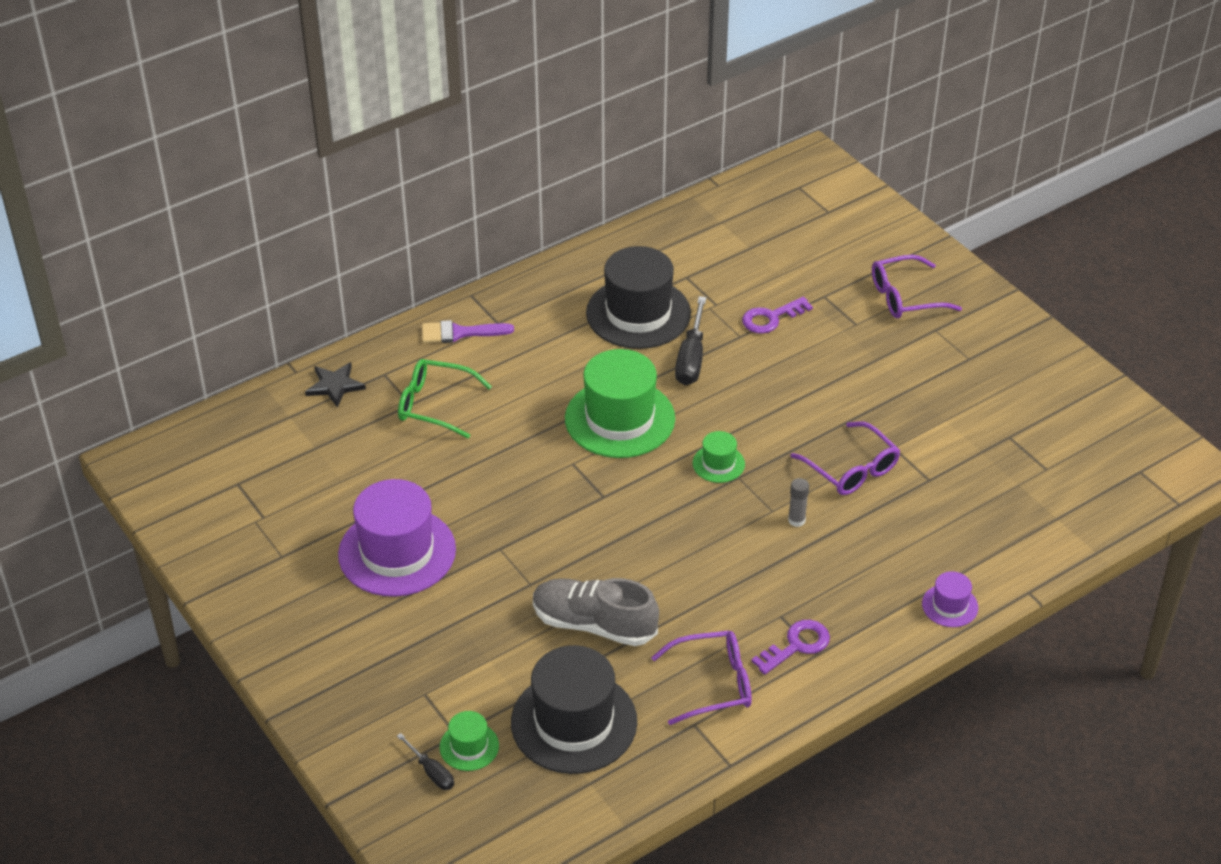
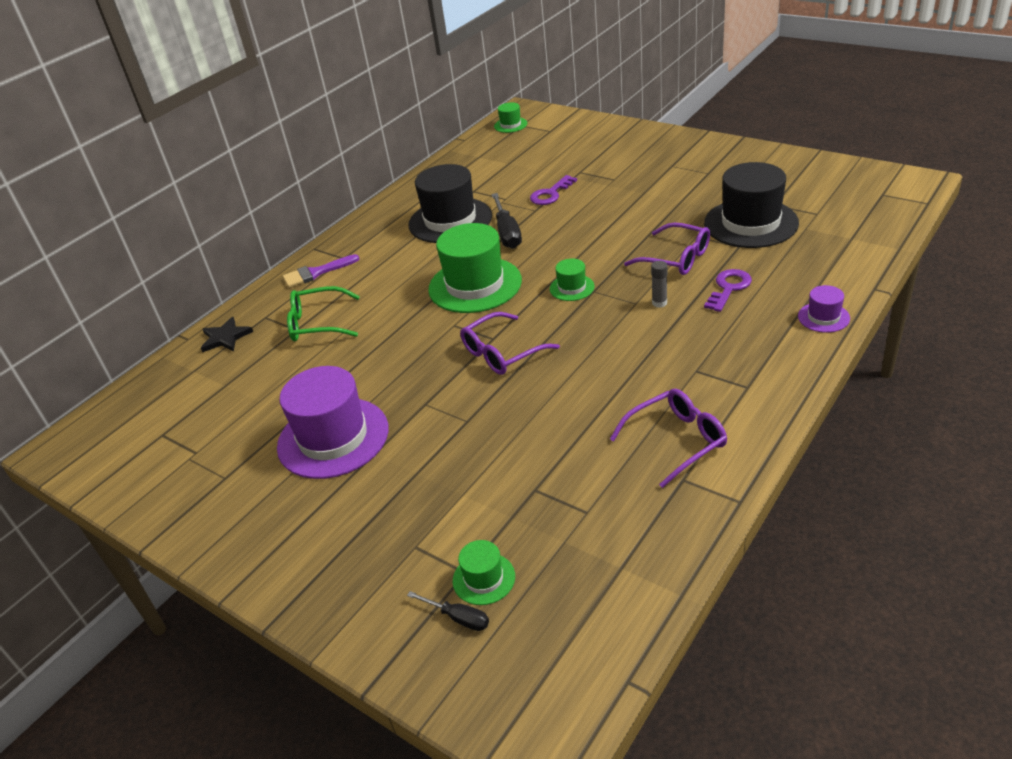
camera: 15 degrees left, 5 degrees down
(574, 722) = (572, 518): black hat -> black hat (750, 223)
(594, 624) = (542, 432): grey shoe -> none
(786, 181) = (510, 125): none -> green hat
(796, 645) = (725, 387): purple key -> purple key (728, 288)
(906, 297) = (637, 155): purple glasses -> purple glasses (502, 352)

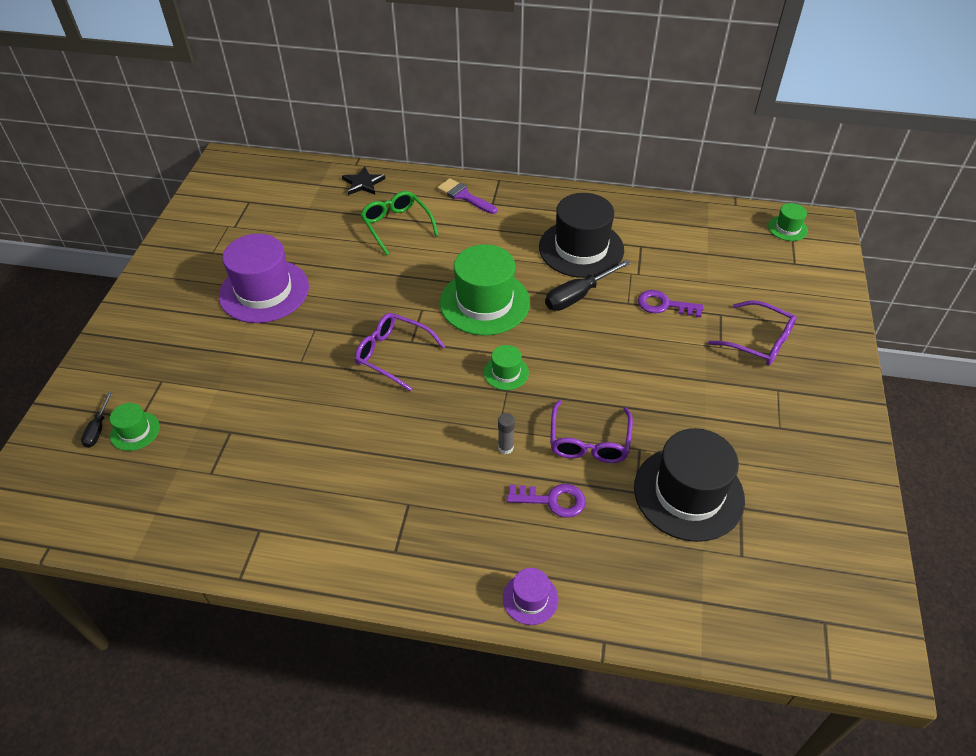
camera: 60 degrees right, 10 degrees up
(676, 441) = (306, 513): purple glasses -> purple glasses (758, 341)

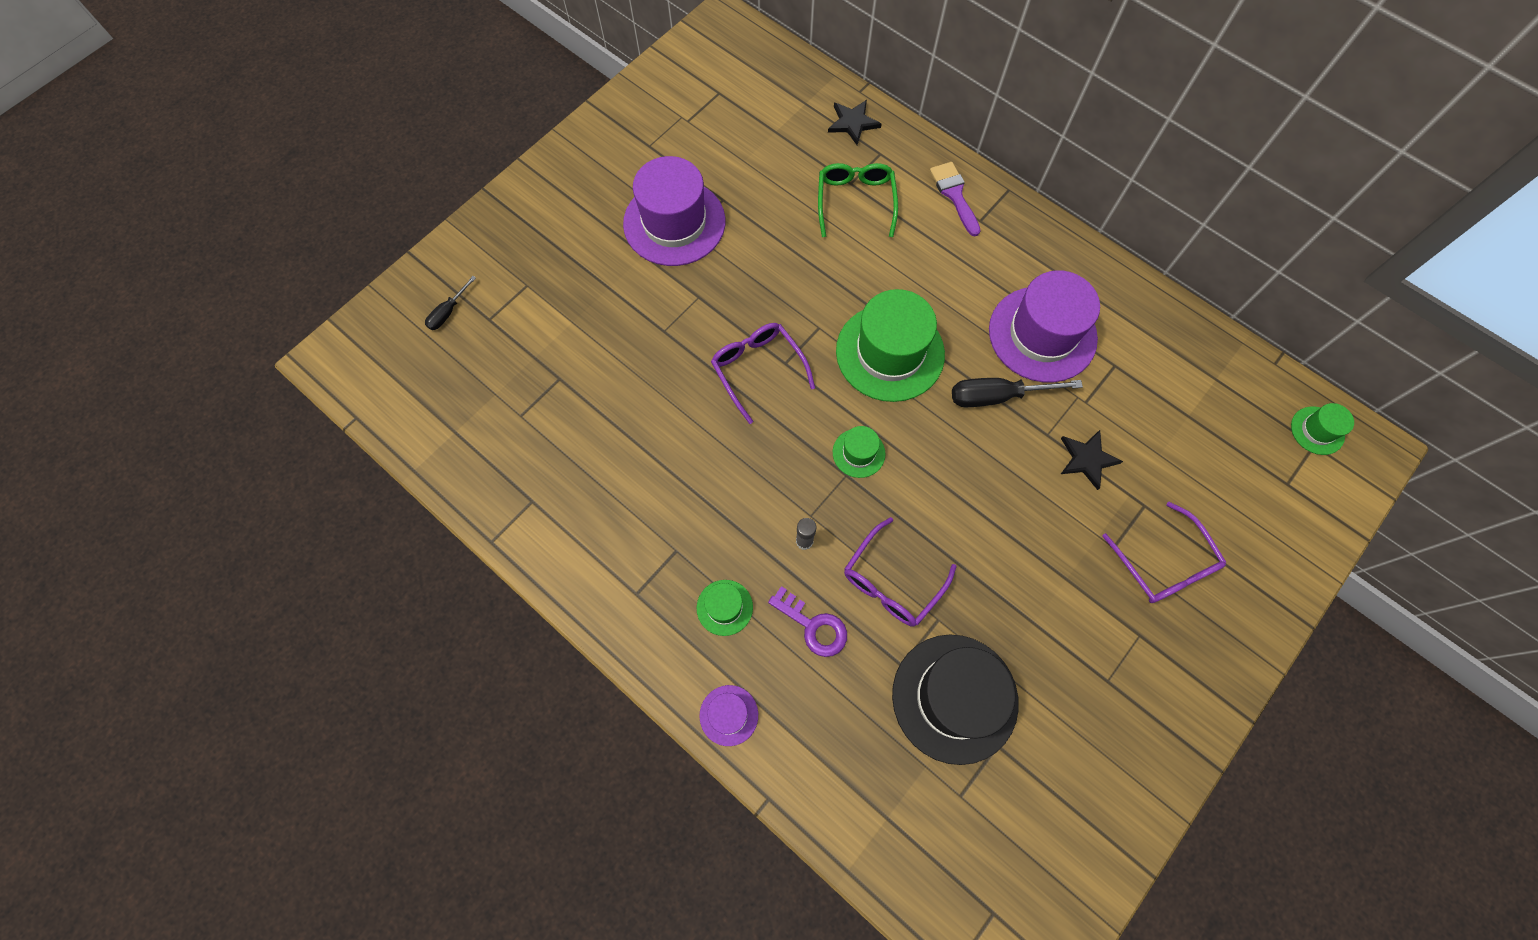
camera: 30 degrees right, 20 degrees up
(135, 431) = (478, 332): green hat -> green hat (724, 607)
(581, 248) = (1042, 334): black hat -> purple hat
(664, 305) = (1087, 459): purple key -> black star

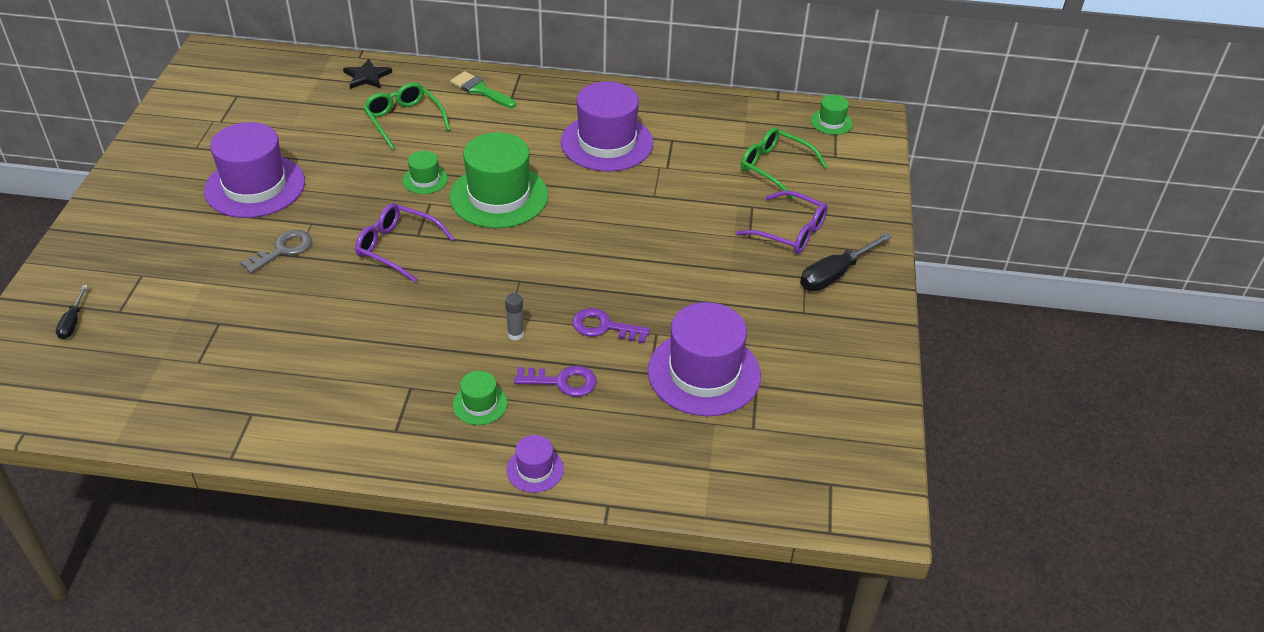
camera: 35 degrees left, 25 degrees down
(657, 318) = (283, 250): none -> grey key
(858, 453) = (519, 264): green hat -> green hat (425, 180)
(892, 581) = (604, 327): purple glasses -> purple key
(954, 194) = (480, 90): purple brush -> green brush
(954, 698) = (704, 373): black hat -> purple hat
(996, 396) = (600, 189): black screwdriver -> black screwdriver (835, 275)
(1087, 459) = (692, 198): black star -> none
(1206, 464) = (775, 168): none -> green glasses

